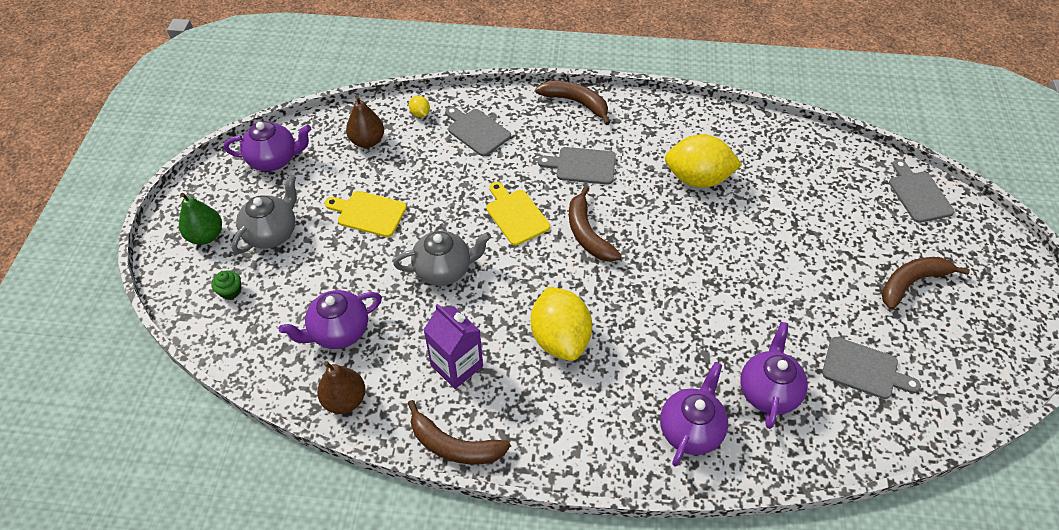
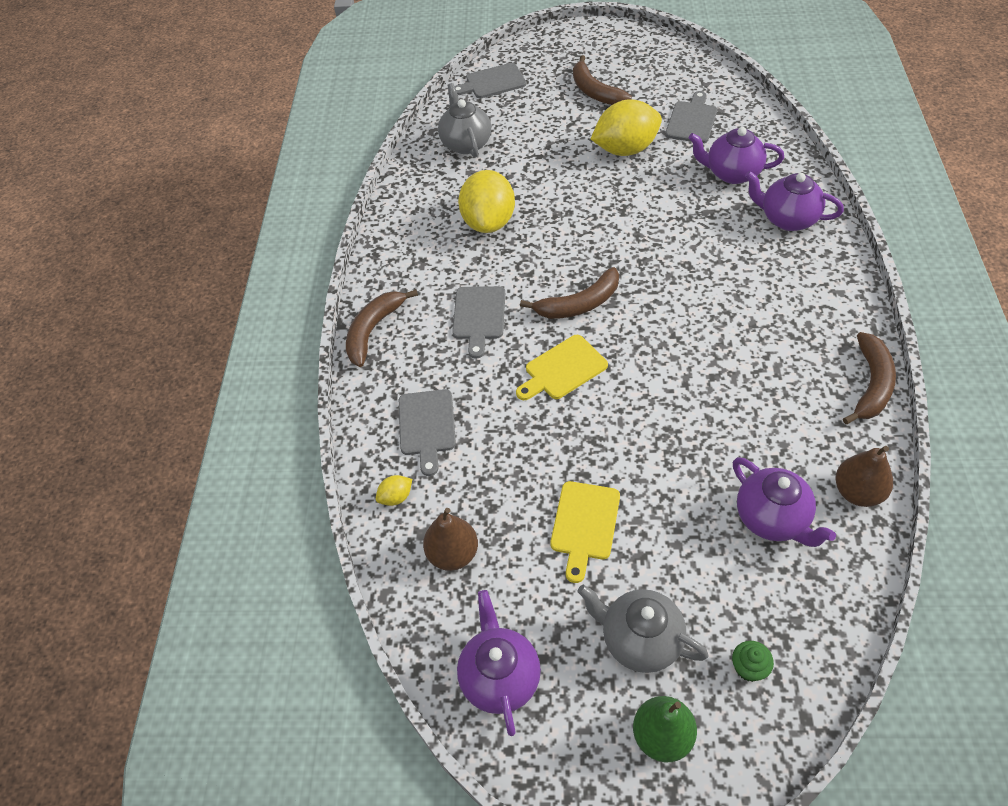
camera: 90 degrees left, 0 degrees up
(444, 270) = (657, 427): grey teapot -> grey teapot (466, 143)
(457, 365) = (780, 396): purple carton -> none
(477, 131) = (427, 426): grey cutting board -> grey cutting board turned 45 degrees counterclockwise
(560, 338) = (720, 315): yellow lemon -> yellow lemon (625, 149)

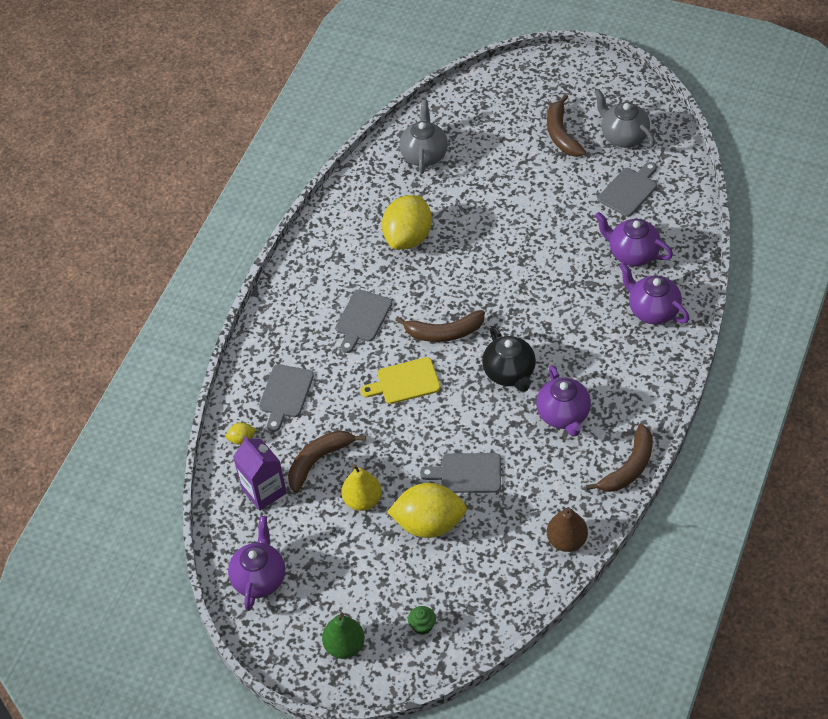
camera: 20 degrees right, 0 degrees up
(373, 330) = (278, 305): brown banana -> brown banana (319, 460)
(453, 554) = (264, 491): brown pear -> purple carton
(492, 82) = (476, 96): grey cutting board -> grey cutting board (467, 473)
(584, 524) = (362, 500): yellow cutting board -> yellow pear
(625, 149) = (556, 202): yellow lemon -> yellow lemon (429, 524)
(639, 640) = (361, 586): grey teapot -> grey teapot (623, 136)
(676, 324) = (510, 373): none -> black teapot
(772, 519) = (495, 539): purple teapot -> purple teapot (563, 415)

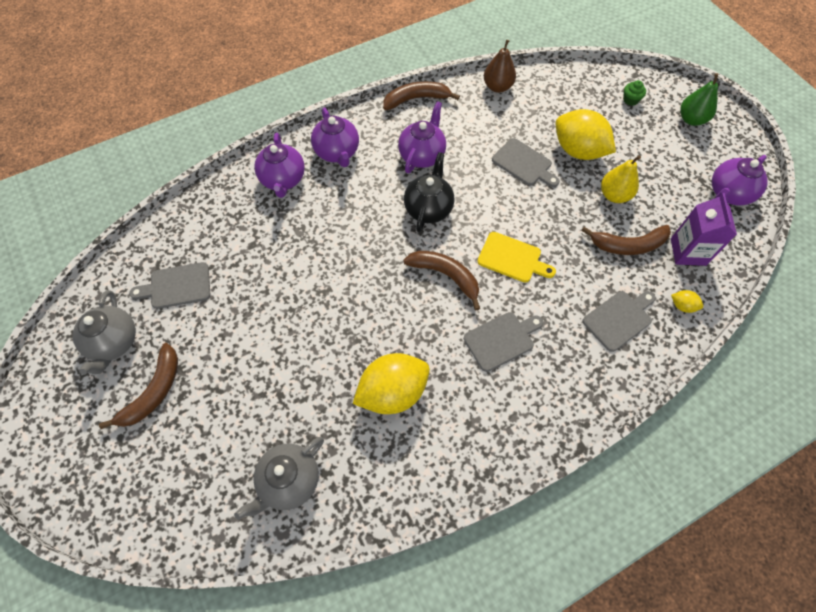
camera: 145 degrees left, 10 degrees up
(632, 253) = (242, 231): purple teapot -> purple teapot (337, 152)

